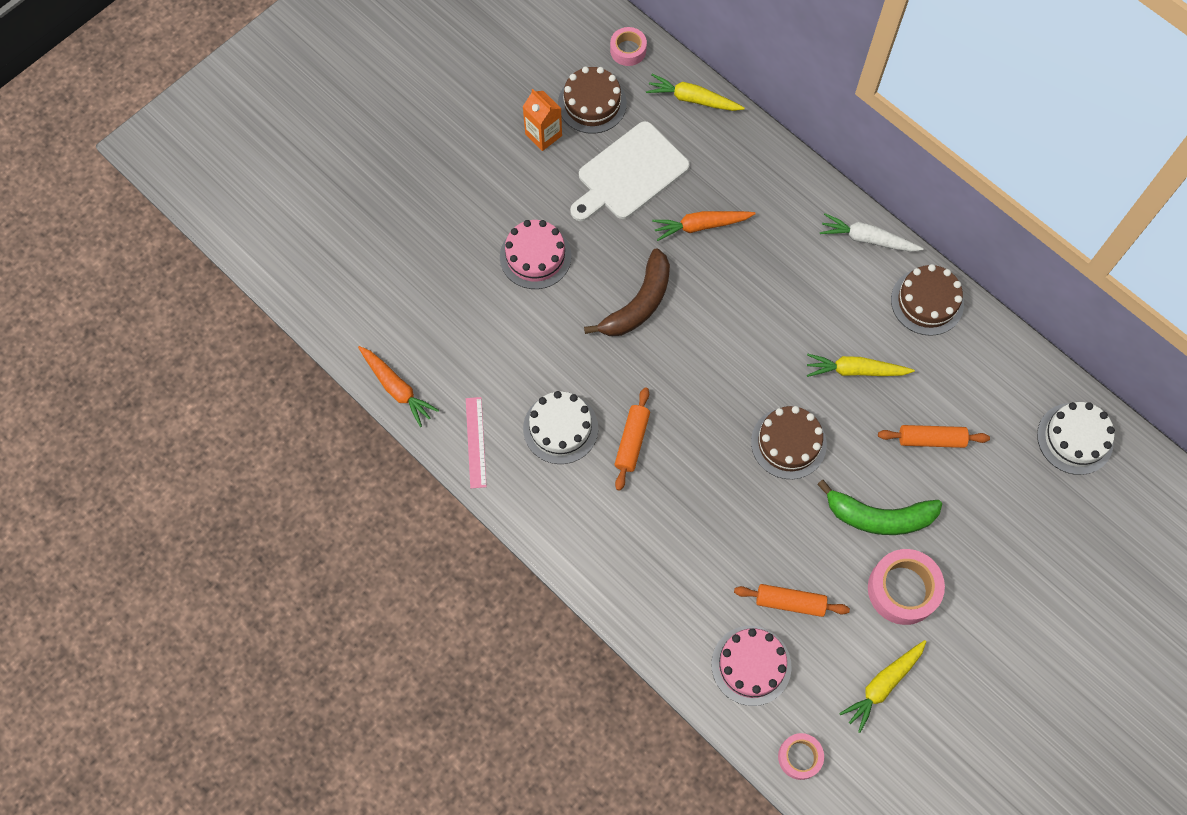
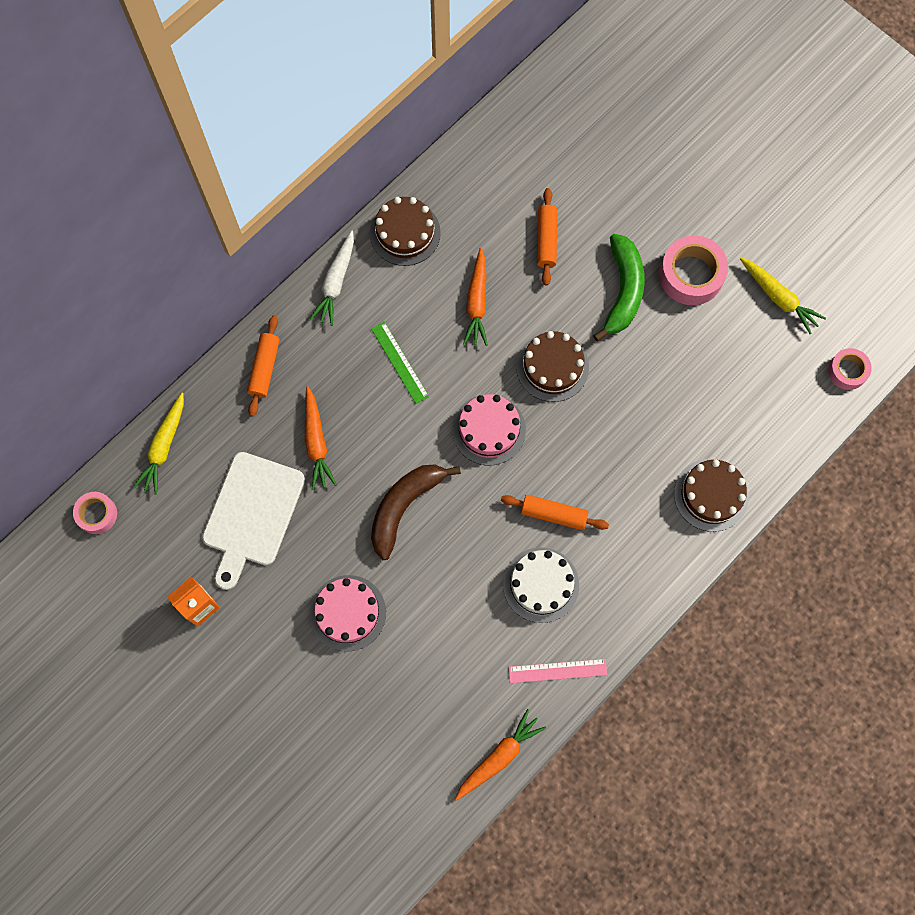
camera: 90 degrees left, 5 degrees up
(592, 103) = (162, 553): brown cake -> brown cake (711, 495)
(629, 174) = (252, 514): white cutting board -> white cutting board turned 60 degrees clockwise
(638, 304) = (404, 506): brown banana -> brown banana turned 90 degrees counterclockwise
(751, 665) = (768, 409): pink cake -> pink cake (489, 429)
(786, 298) = (399, 362): none -> green ruler
(790, 602) = (708, 373): orange rolling pin -> orange rolling pin (264, 368)
(855, 370) = (477, 302): yellow carrot -> orange carrot
(1075, 438) = (543, 119): white cake -> none

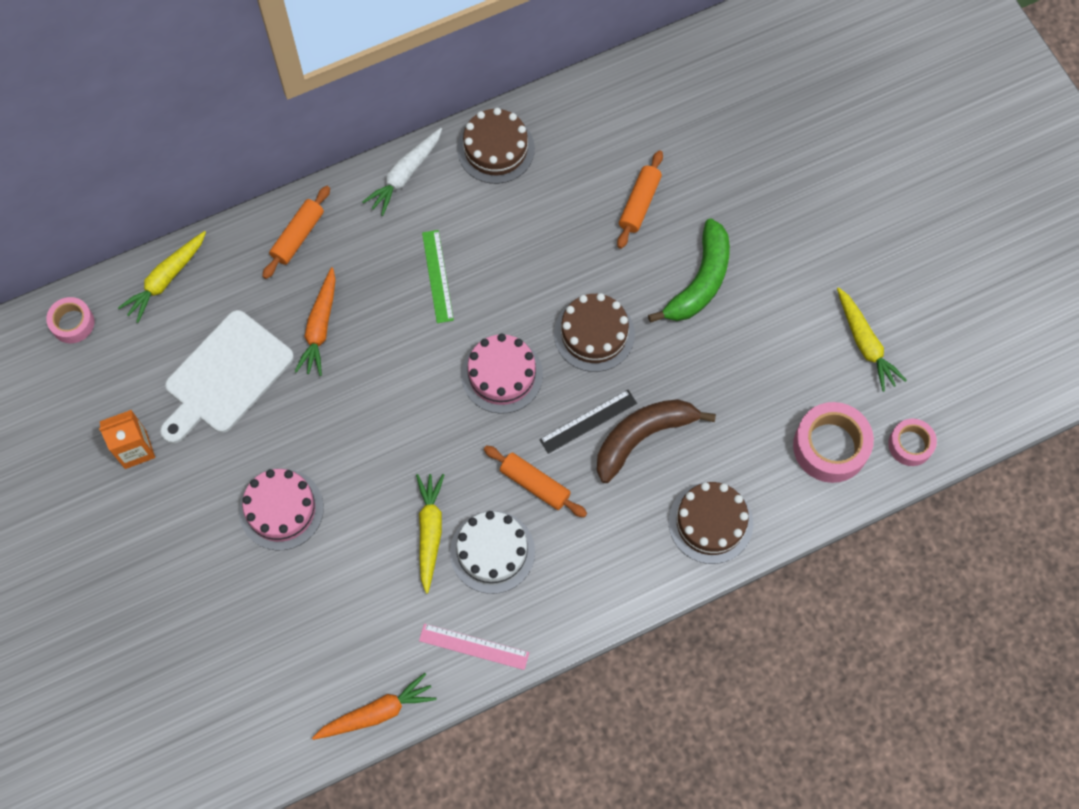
camera: 20 degrees right, 5 degrees down
(404, 506) = (383, 422): brown banana -> brown banana (643, 436)
(477, 302) = (542, 242): orange carrot -> none
(482, 587) = (430, 532): none -> yellow carrot
(577, 444) = (588, 421): none -> black ruler
(691, 275) = (779, 289): pink tape -> pink tape (830, 446)

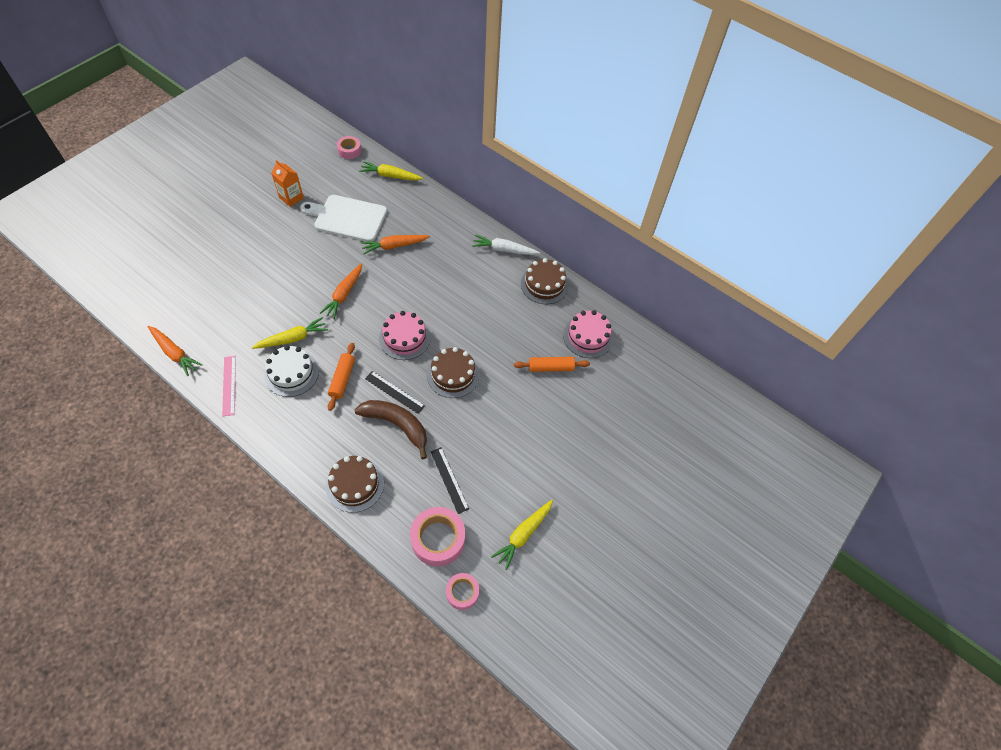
camera: 60 degrees right, 10 degrees down
(281, 509) = (281, 267): pink cake -> pink cake (588, 336)
(298, 236) = (442, 218): orange rolling pin -> none
(380, 432) = (344, 294): none -> orange carrot
(437, 276) = (451, 286): green ruler -> none
(700, 281) = (516, 419): green banana -> none
(753, 401) = (449, 480): none -> black ruler

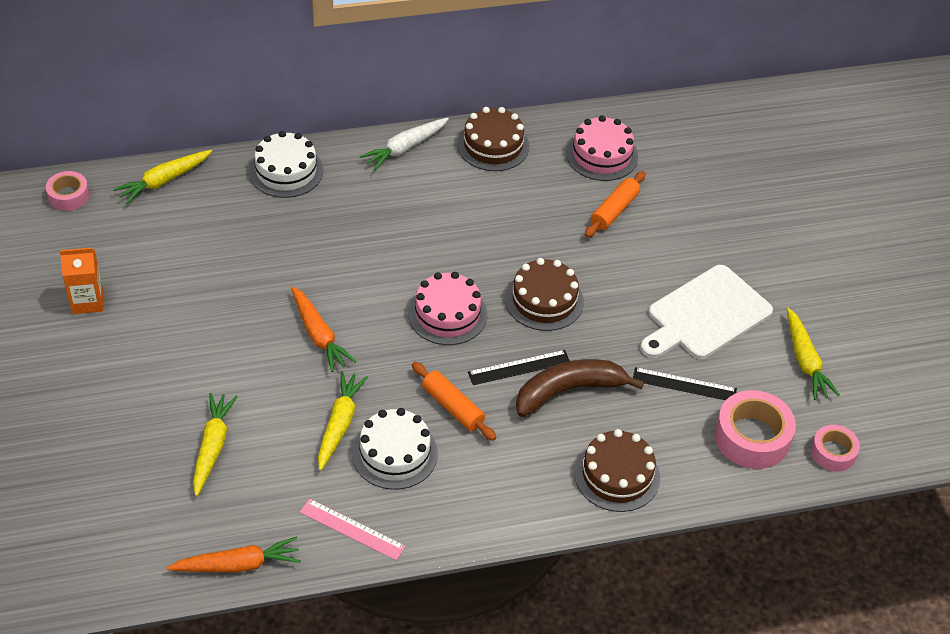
camera: 50 degrees left, 10 degrees down
(239, 298) = (212, 447): none -> yellow carrot
(348, 218) = (191, 263): white cutting board -> white cutting board (705, 315)
(394, 246) = (290, 243): orange carrot -> none
(441, 214) = (286, 171): none -> white cake

